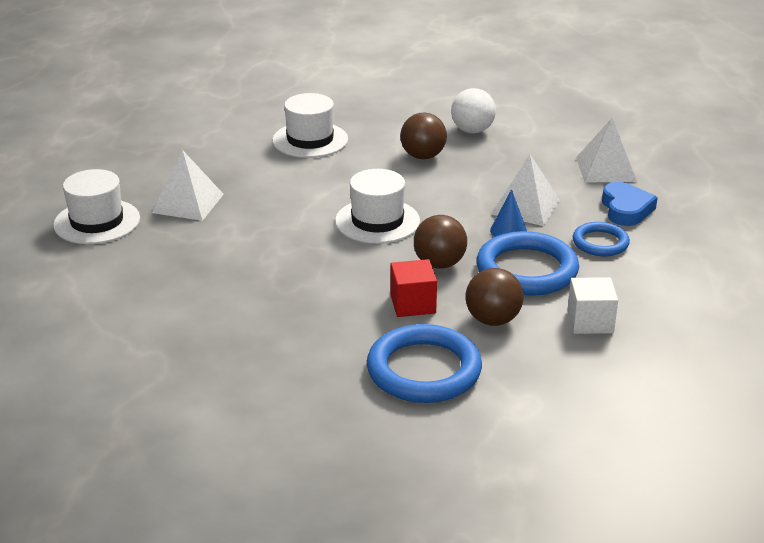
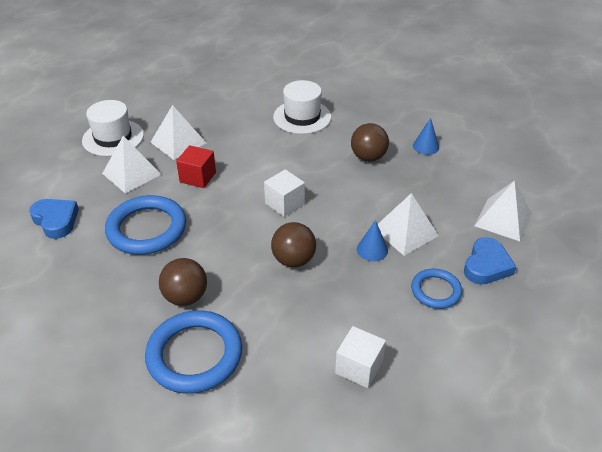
camera: 30 degrees right, 10 degrees up
(123, 318) = (56, 220): none -> blue heart
(165, 248) = (131, 173): none -> white pyramid
(377, 221) = (284, 203): white hat -> white cube
(413, 304) = (242, 289): red cube -> red cube (198, 177)
(472, 130) = (426, 146): white ball -> blue cone
(492, 320) = (285, 330): brown ball -> brown ball (185, 297)
(526, 270) = (353, 293): blue ring -> blue ring (147, 229)

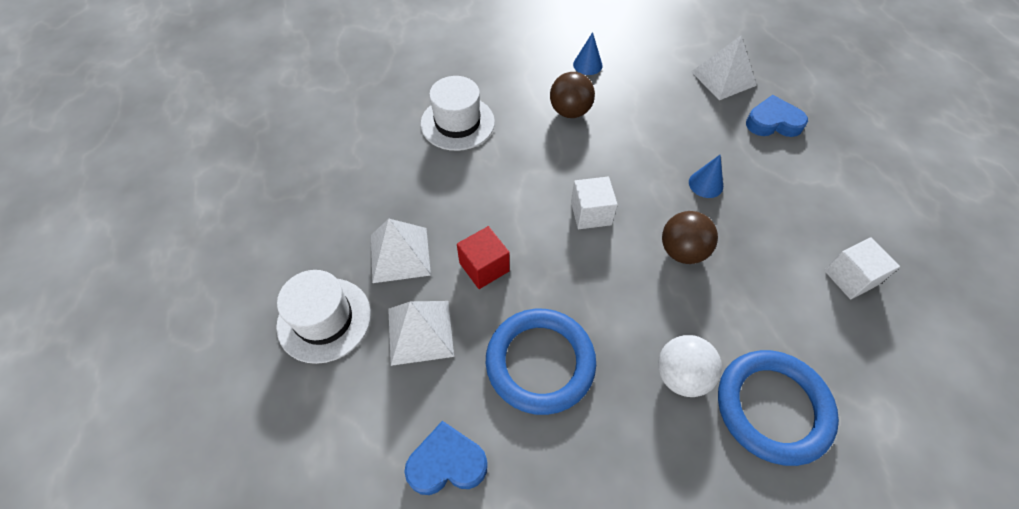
camera: 55 degrees left, 15 degrees up
(185, 297) = (681, 376): brown ball -> white ball
(405, 232) = (697, 148): white pyramid -> none
(436, 291) = (785, 172): blue ring -> none
(486, 265) = (773, 122): blue heart -> blue heart turned 60 degrees counterclockwise

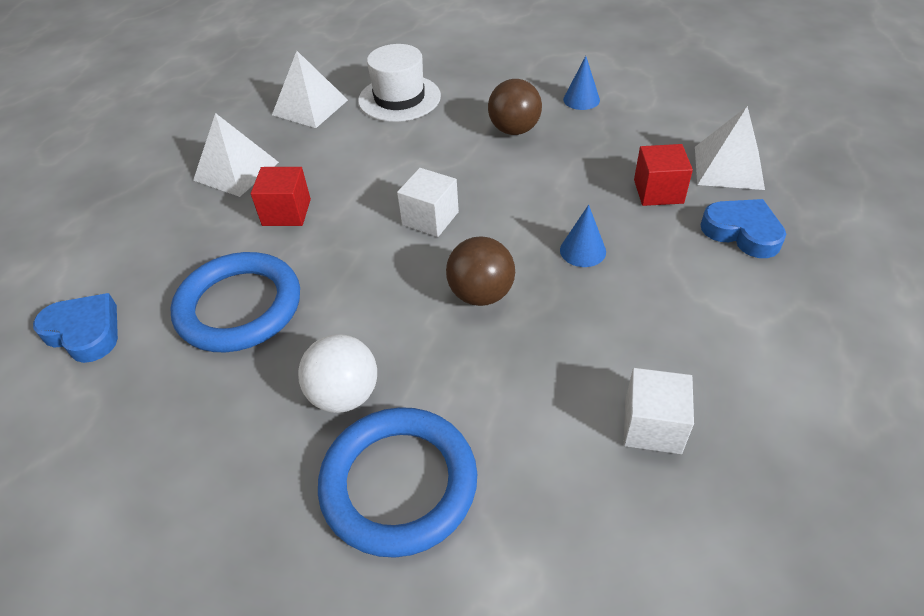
camera: 40 degrees right, 10 degrees down
(324, 319) = (132, 187): white hat -> none
(420, 332) = (182, 231): white pyramid -> white pyramid (310, 107)
(703, 116) = (658, 191): none -> red cube

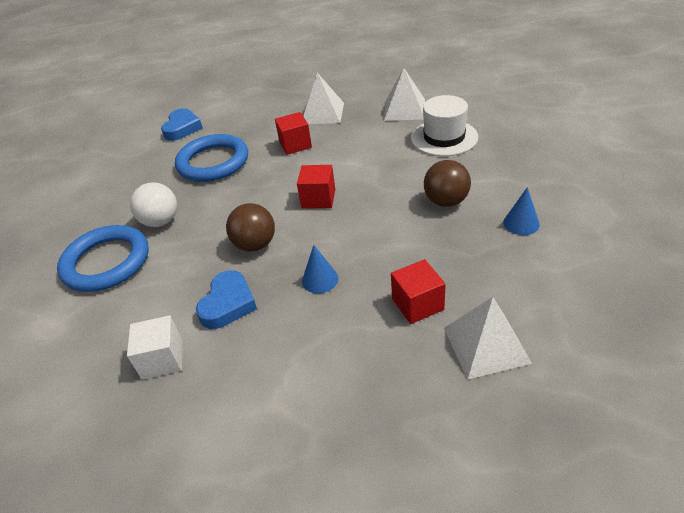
camera: 70 degrees right, 5 degrees down
(430, 218) = (318, 199): white cube -> red cube
(742, 232) = (392, 372): blue heart -> blue heart (228, 304)

